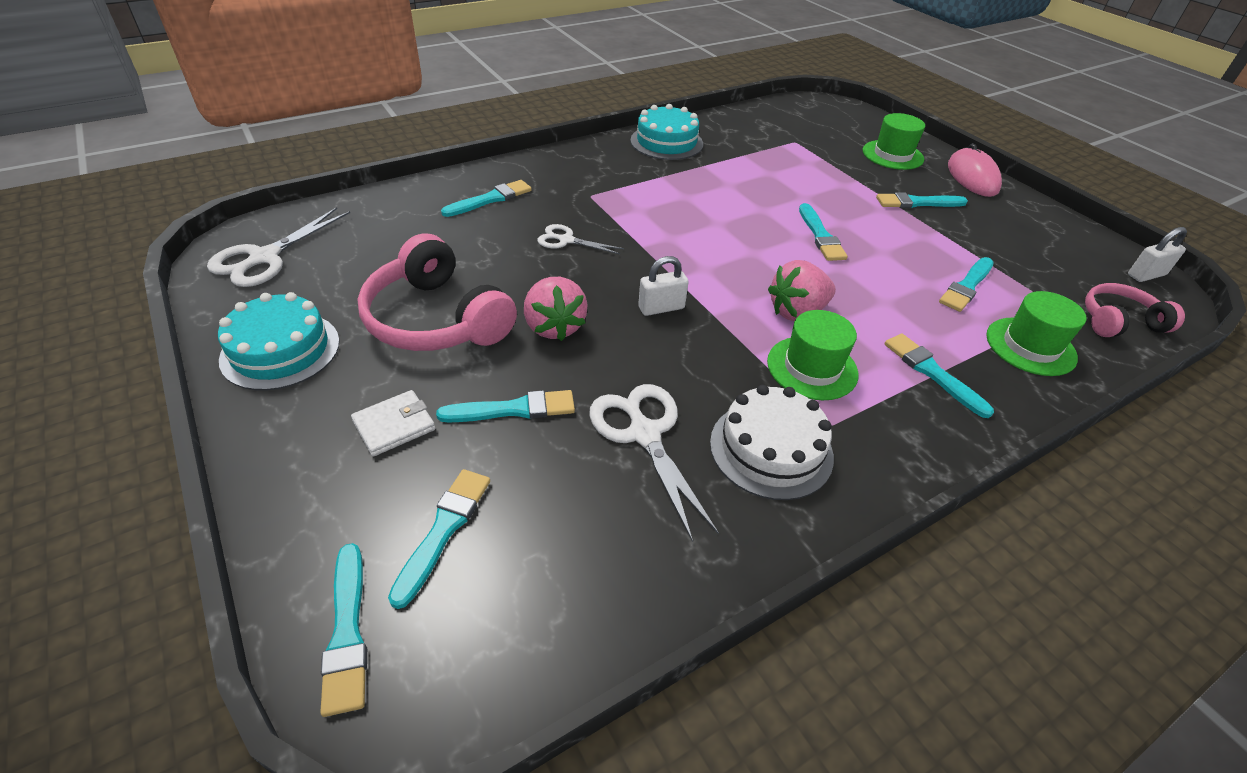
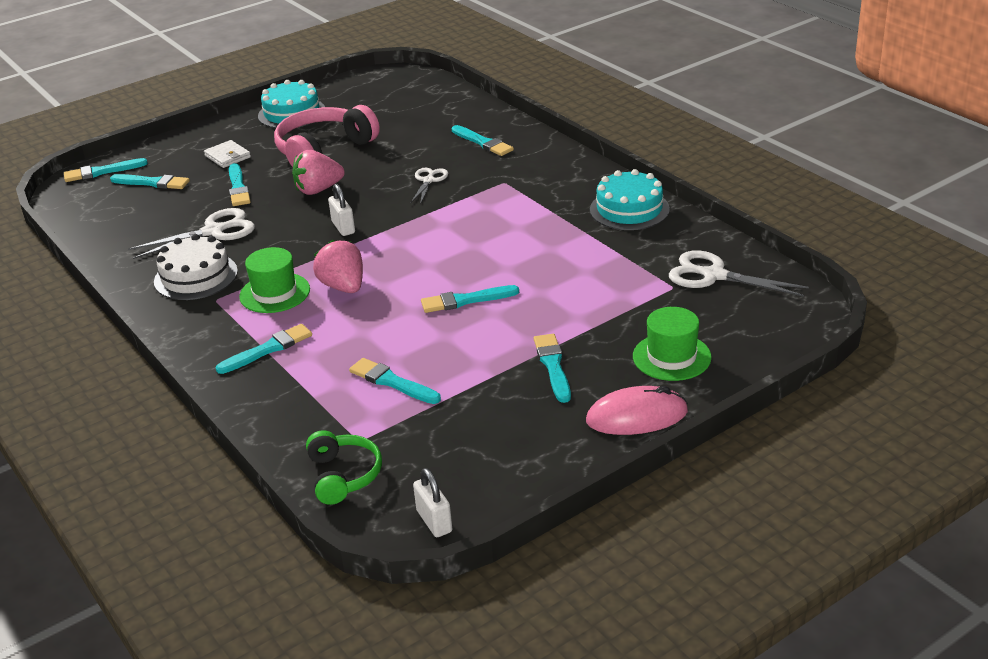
camera: 90 degrees right, 10 degrees down
(265, 257) = (385, 86): white scissors -> white scissors (714, 275)
(1030, 346) = (302, 408): green hat -> none
(1118, 321) = (343, 475): pink headphones -> green headphones

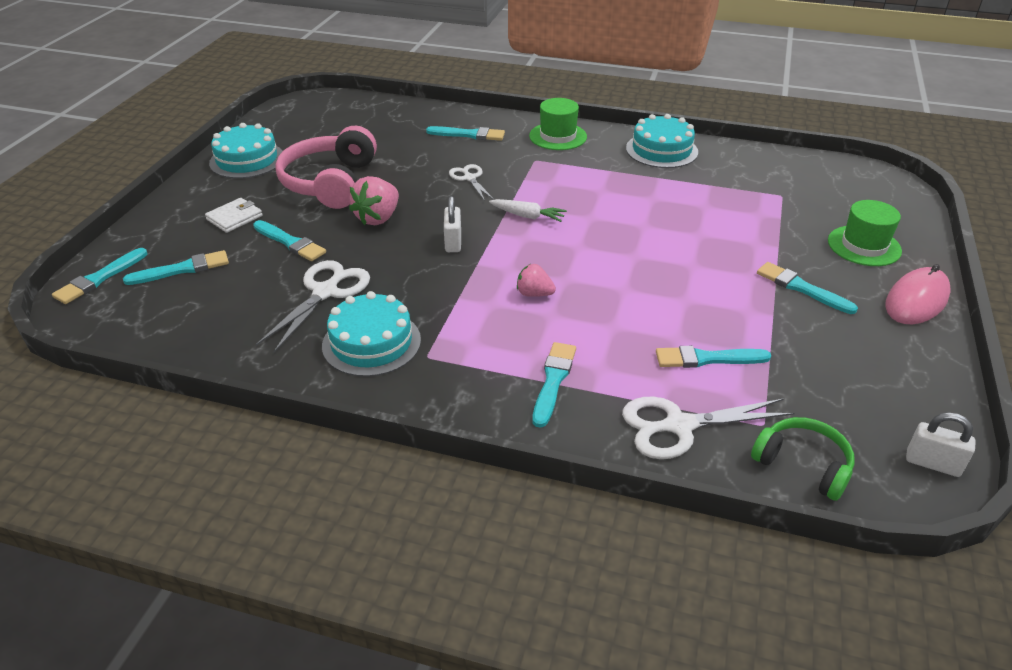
camera: 40 degrees left, 5 degrees up
(196, 276) = (371, 342): white cake -> turquoise cake
(227, 156) = (234, 218): white wallet -> white wallet turned 60 degrees counterclockwise
(275, 293) = (478, 325): green hat -> green hat (558, 136)
(343, 227) = (453, 242): white padlock -> white padlock turned 60 degrees clockwise
(343, 287) = (534, 294): pink strawberry -> pink strawberry, size x0.62
(427, 227) = (528, 216): none -> white carrot
(465, 300) = (654, 264): turquoise brush -> none
(714, 275) = (793, 177): white scissors -> white scissors (679, 426)

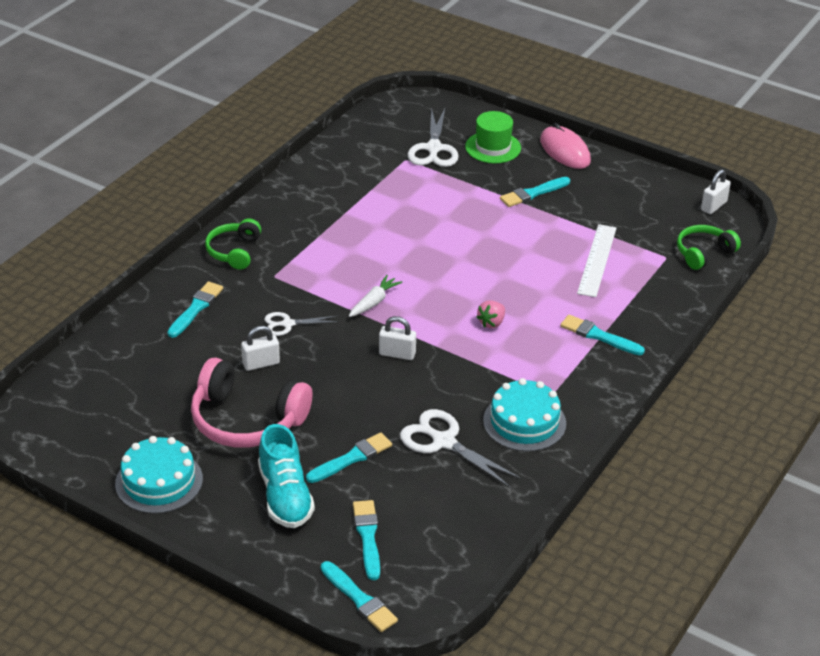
camera: 75 degrees left, 0 degrees up
(234, 218) = (285, 496): white wallet -> turquoise shoe
(378, 218) = (333, 395): pink strawberry -> none
(408, 175) = (261, 363): none -> white padlock
(558, 136) = (234, 251): green hat -> green headphones
(661, 150) = (297, 197): turquoise cake -> none
(679, 426) = (658, 291): white scissors -> white scissors (433, 148)
(707, 359) = (597, 260): turquoise brush -> white ruler

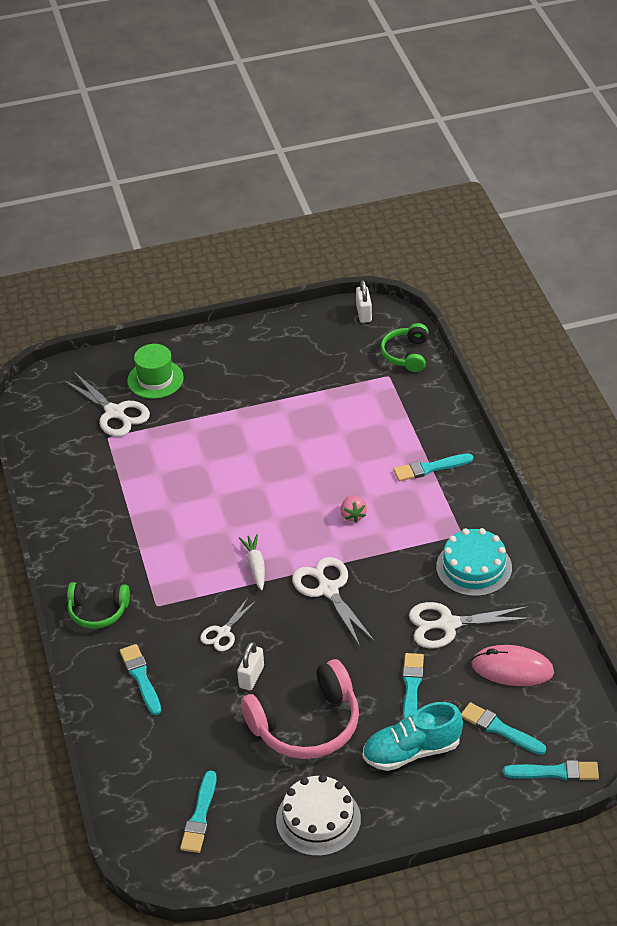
camera: 45 degrees left, 5 degrees up
(159, 481) = (318, 819): turquoise cake -> white cake
(234, 251) = (98, 611): green headphones -> green headphones turned 45 degrees counterclockwise
(285, 496) = (411, 751): turquoise shoe -> turquoise shoe turned 135 degrees clockwise
(397, 354) = (328, 590): white padlock -> white scissors
(533, 193) = (236, 395): turquoise brush -> turquoise brush (200, 816)
(565, 151) = (209, 344): pink mouse -> pink mouse (512, 669)
(597, 260) = (350, 413): white ruler -> none

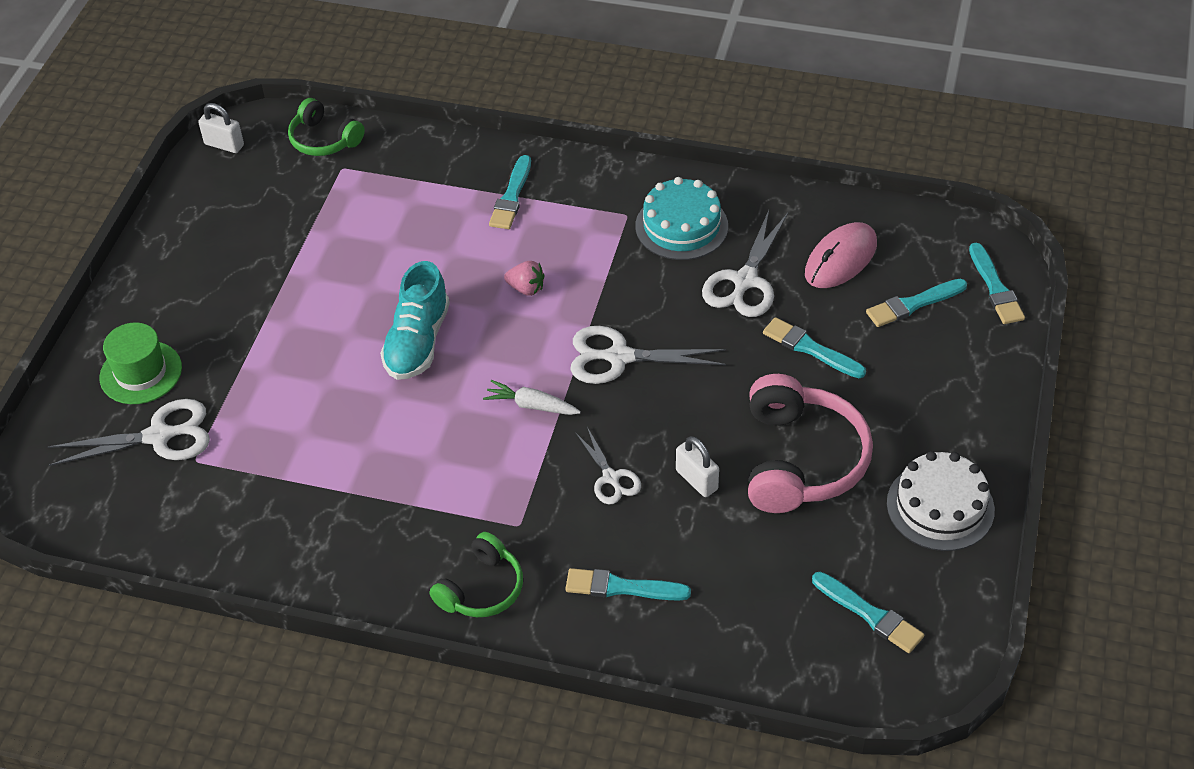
camera: 60 degrees left, 5 degrees up
(411, 751) = (897, 387): turquoise shoe -> turquoise shoe (417, 342)
(555, 772) = (995, 288): turquoise brush -> turquoise brush turned 135 degrees clockwise

